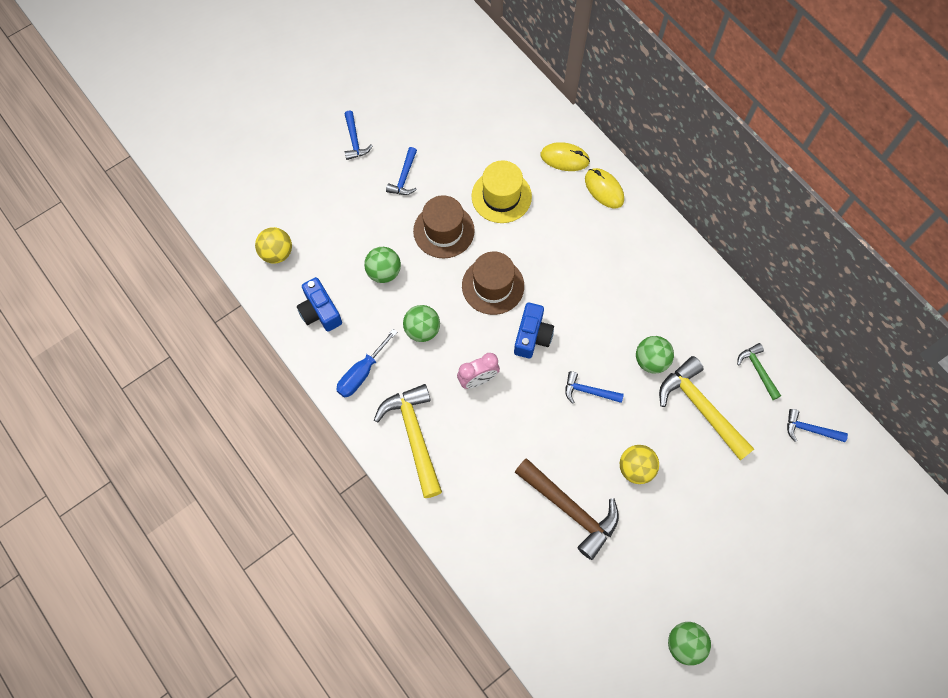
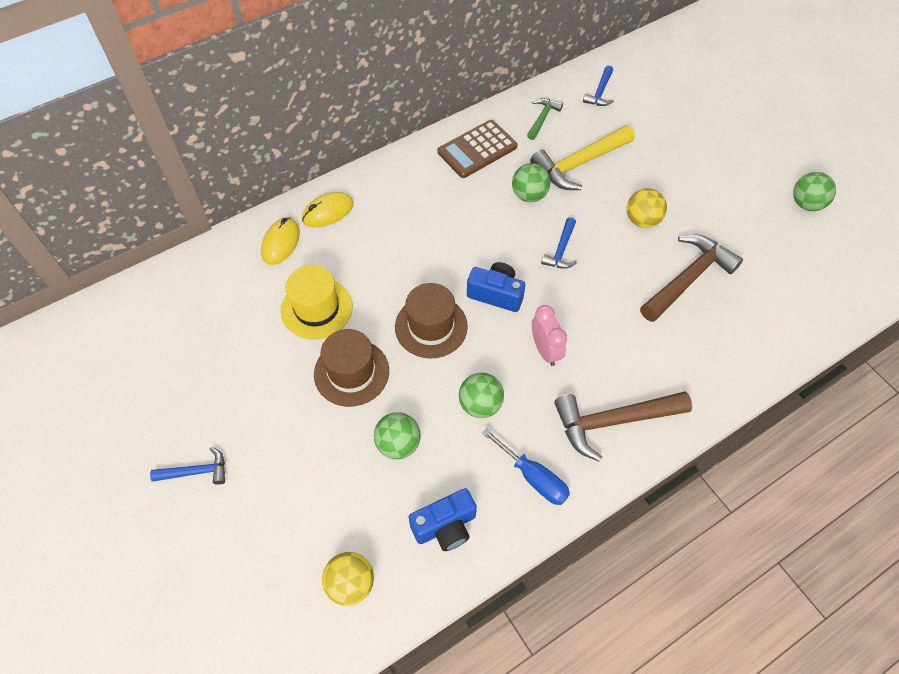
camera: 85 degrees left, 10 degrees down
(404, 177) = (267, 412): blue hammer -> none
(414, 436) = (613, 421): yellow hammer -> brown hammer
(702, 309) = (477, 149): none -> brown calculator
(758, 370) = (542, 118): green hammer -> green hammer turned 135 degrees clockwise

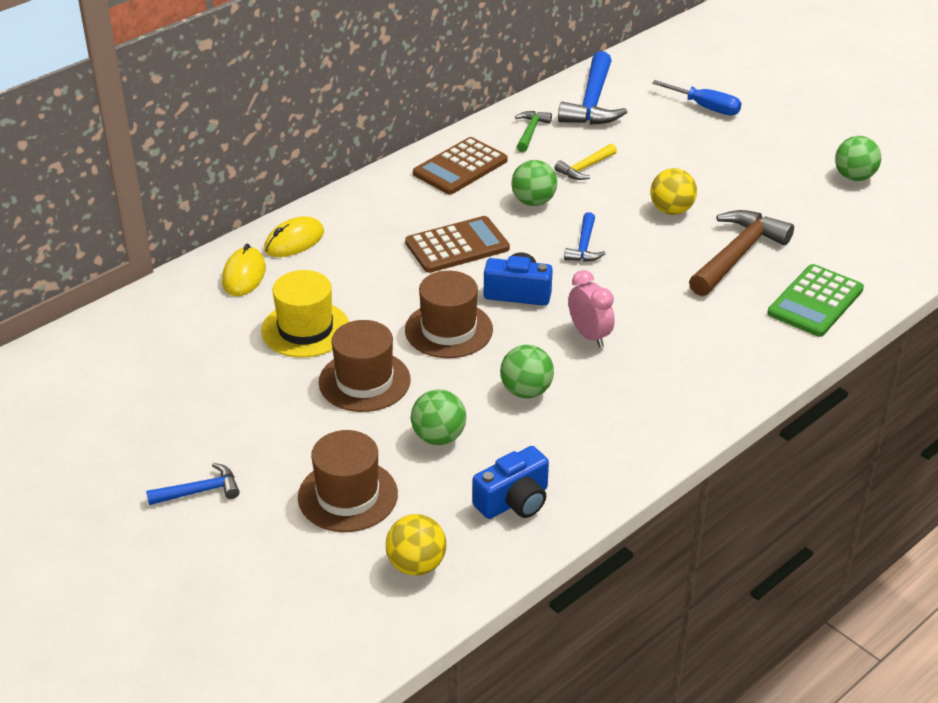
camera: 10 degrees left, 20 degrees down
(311, 496) = (348, 495): none -> brown hat
(457, 235) = (457, 246): none -> brown calculator
(533, 477) = (605, 446): blue screwdriver -> blue screwdriver (705, 107)
(579, 163) = (585, 168): yellow hammer -> yellow hammer, size x0.53
(600, 92) = (592, 102): blue hammer -> blue hammer, size x1.87
(613, 421) = (684, 387): brown hammer -> none
(745, 341) = (815, 301): none -> green calculator

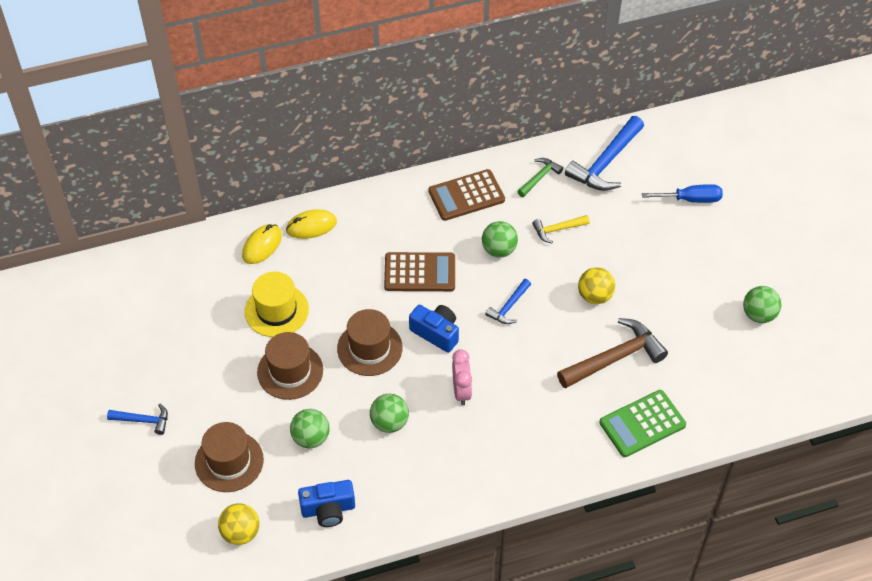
camera: 25 degrees right, 15 degrees up
(705, 107) = (691, 199): blue screwdriver -> blue screwdriver turned 60 degrees counterclockwise

